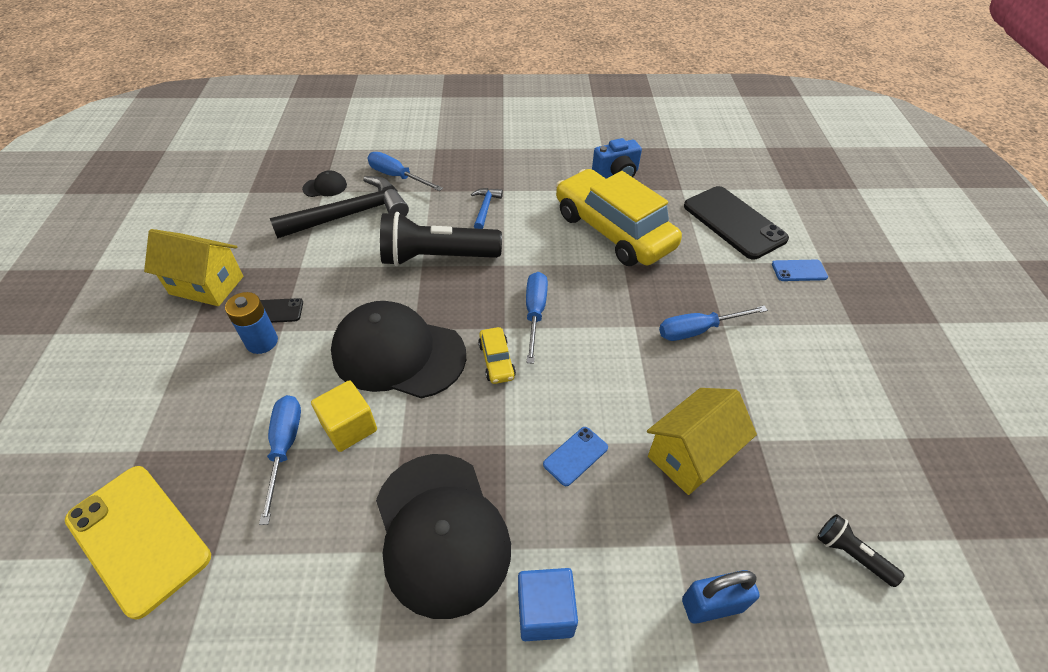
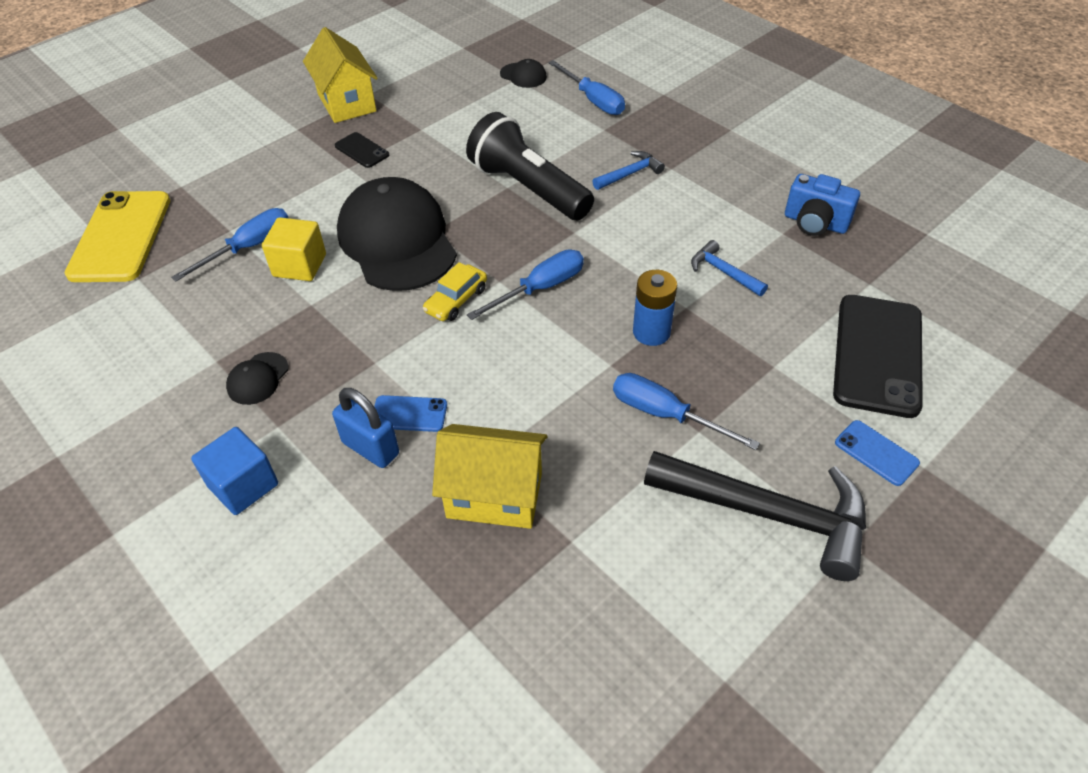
camera: 50 degrees right, 0 degrees up
(262, 342) = (327, 167): blue battery -> blue battery (651, 332)
(350, 215) = (511, 110): black hammer -> black hammer (768, 514)
(397, 176) = (593, 100): blue screwdriver -> blue screwdriver turned 150 degrees clockwise
(441, 532) = (258, 378): black cap -> black cap, size x0.40
(613, 230) = (723, 272): yellow car -> blue hammer
(712, 605) = (345, 598): blue padlock -> blue padlock (371, 448)
(851, 554) = (504, 690): black flashlight -> none

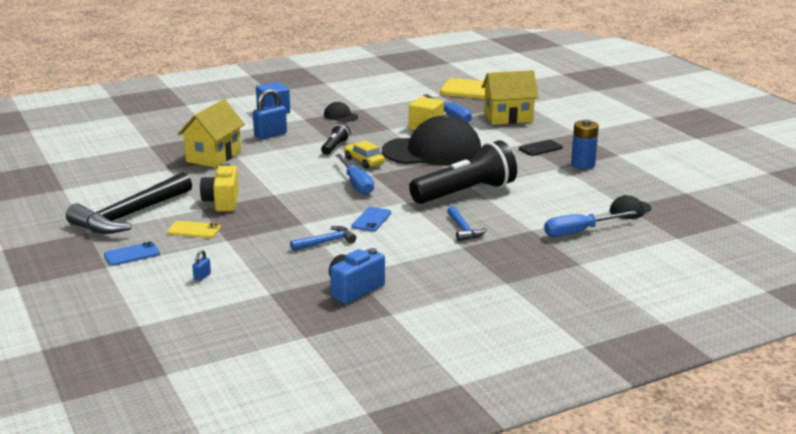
camera: 105 degrees right, 25 degrees down
(346, 103) = (607, 148): yellow house -> yellow house (508, 117)
(407, 347) = (335, 147): none -> black flashlight
(409, 414) = (285, 144): blue phone -> blue phone (371, 220)
(651, 332) = (289, 209): blue battery -> blue battery (583, 165)
(665, 414) = (222, 202): blue screwdriver -> yellow camera
(768, 412) = (194, 230): none -> yellow phone
(877, 355) = (202, 276): black phone -> blue padlock

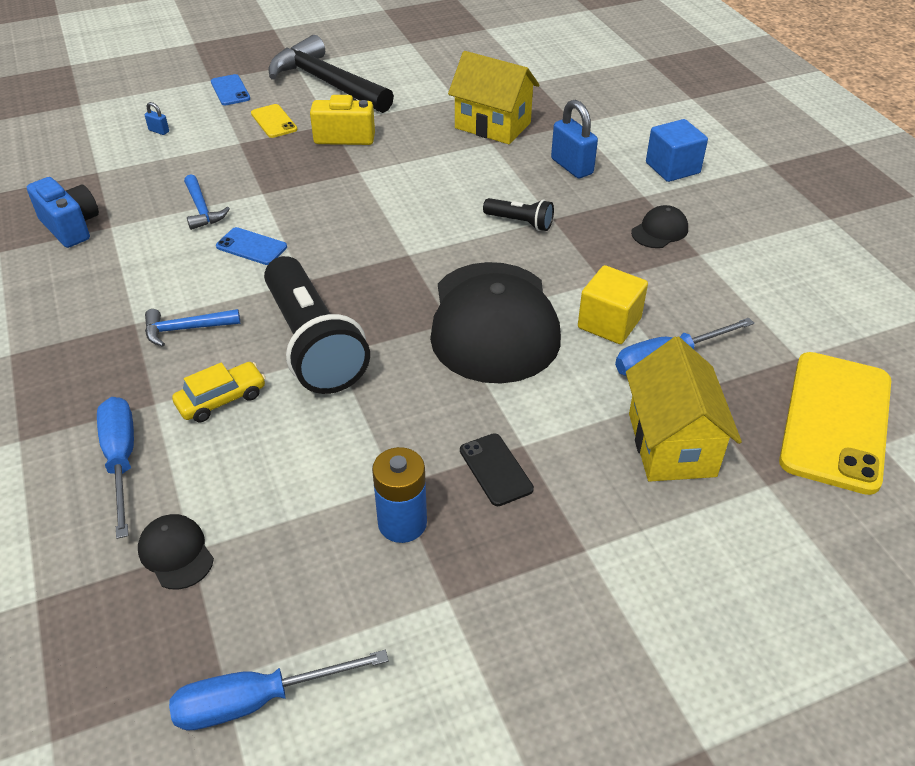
camera: 95 degrees right, 20 degrees up
(194, 230) = (274, 121): yellow phone -> yellow phone turned 45 degrees counterclockwise
(356, 184) = (375, 238): blue screwdriver -> blue screwdriver (256, 700)
(364, 161) = (459, 248): yellow car -> yellow car (221, 399)

